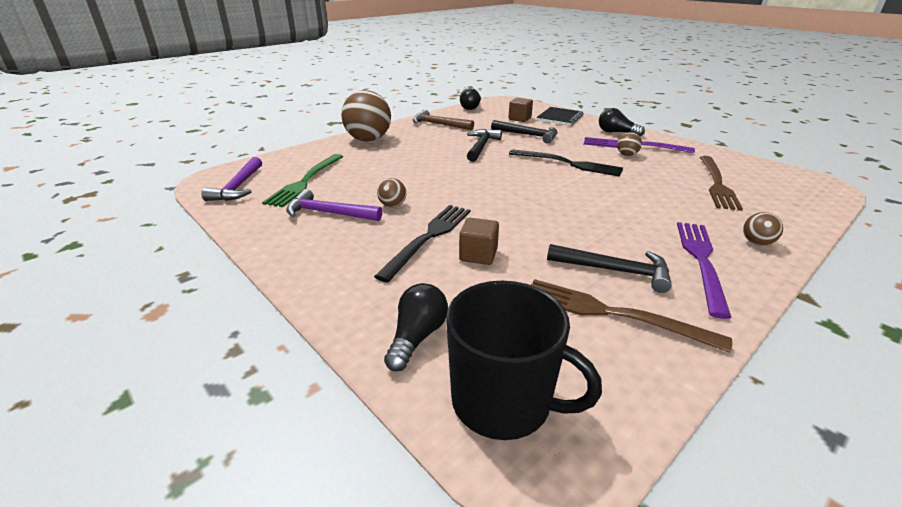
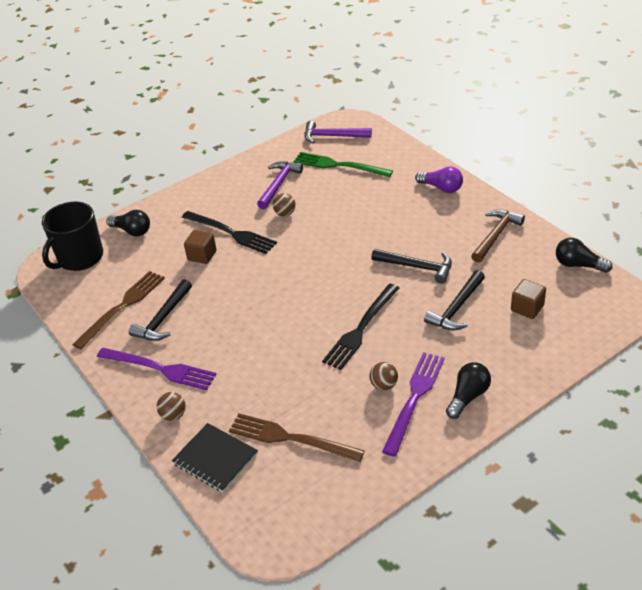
camera: 100 degrees right, 10 degrees up
(368, 139) = (441, 188): brown ball -> purple light bulb
(560, 118) = (535, 350): black notebook -> black notebook (215, 459)

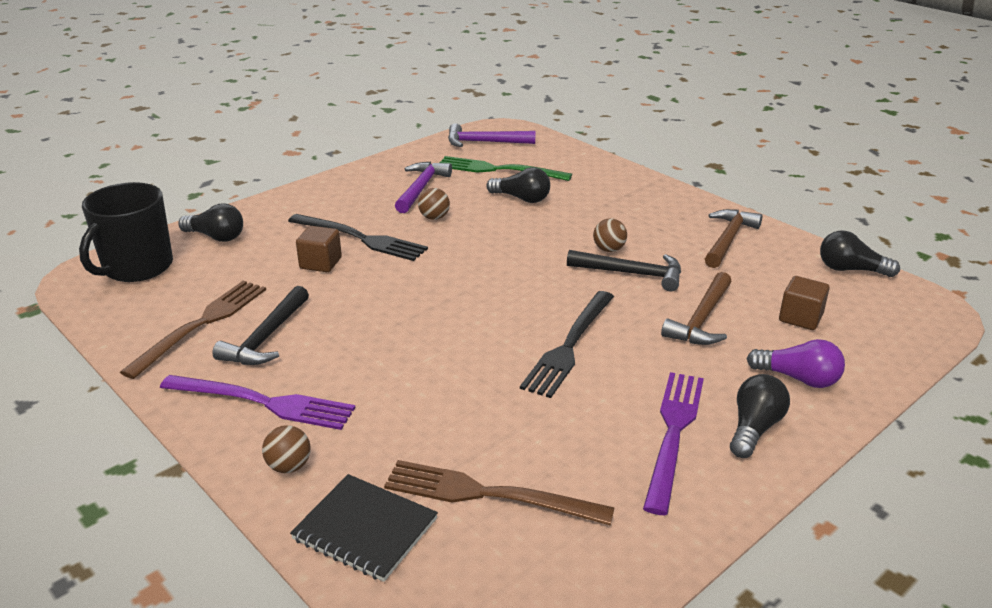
camera: 10 degrees left, 10 degrees down
(351, 195) = (522, 198): none -> black light bulb
(384, 385) = (621, 416): brown ball -> brown ball (609, 249)
(441, 188) = (640, 192): purple light bulb -> purple light bulb (798, 378)
(457, 308) = (701, 319): black hammer -> brown hammer

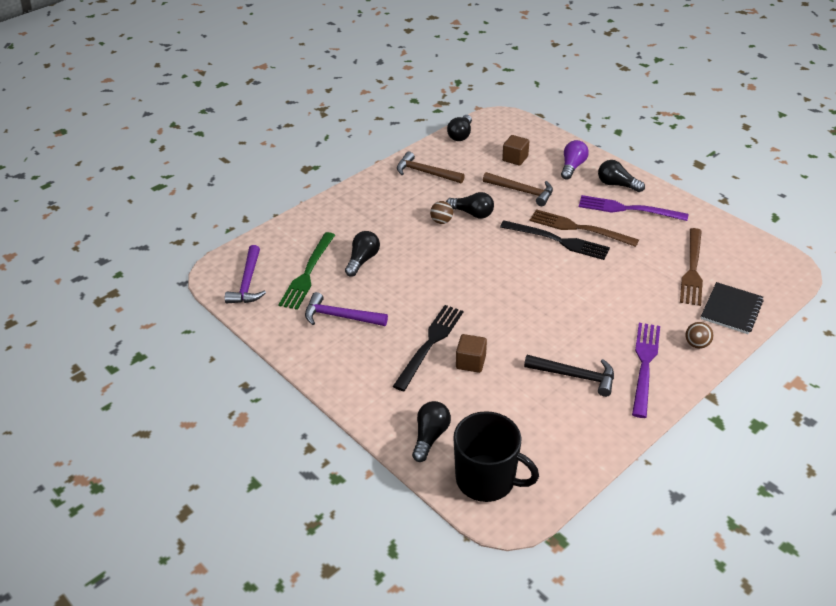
camera: 90 degrees left, 10 degrees up
(202, 324) = (565, 415): brown fork -> brown fork (579, 228)
(434, 217) = (394, 305): brown ball -> none
(632, 273) = (472, 213): black hammer -> black light bulb

